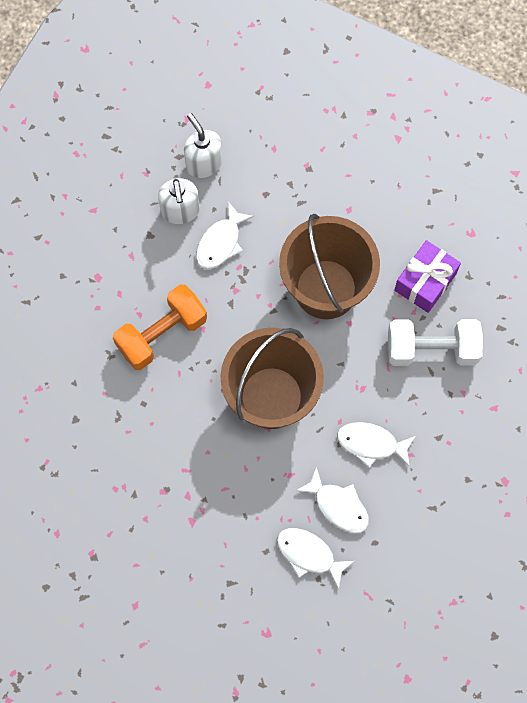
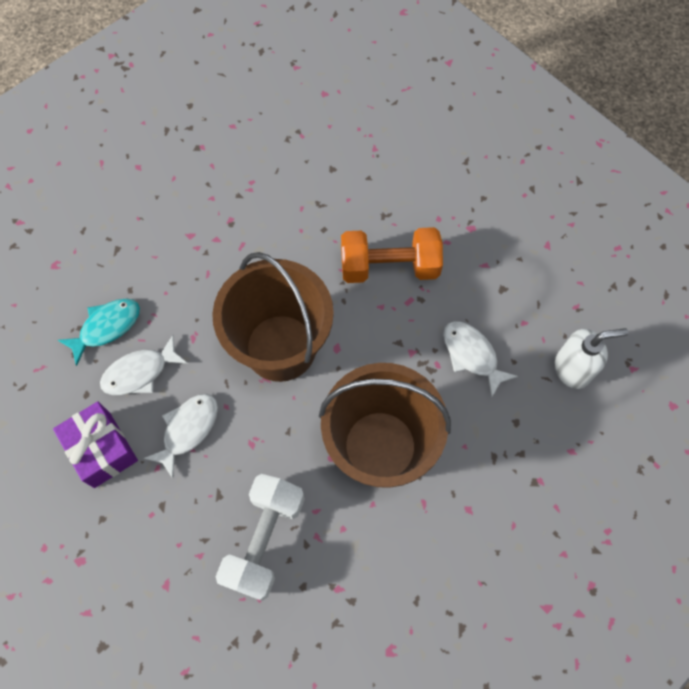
camera: 110 degrees right, 5 degrees down
(162, 334) = (389, 267): orange dumbbell -> orange dumbbell turned 75 degrees counterclockwise
(180, 211) = (521, 327): white soap dispenser -> none
(309, 554) = (106, 327): white fish -> turquoise fish
(425, 282) = (348, 565): purple gift -> purple gift (102, 449)

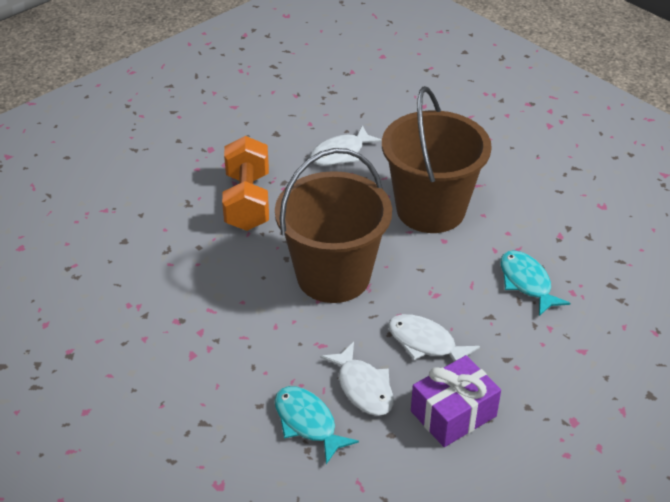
camera: 90 degrees left, 25 degrees down
(264, 540) = (526, 283): white dumbbell -> turquoise fish
(572, 369) = (352, 100): white soap dispenser -> none

